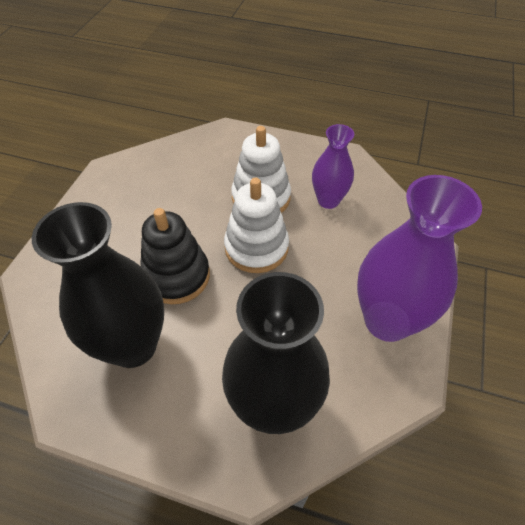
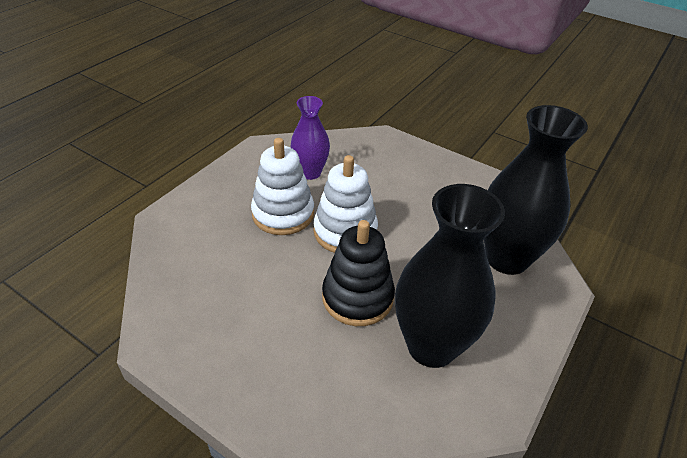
camera: 75 degrees left, 10 degrees down
(387, 321) = (445, 178): purple vase -> none

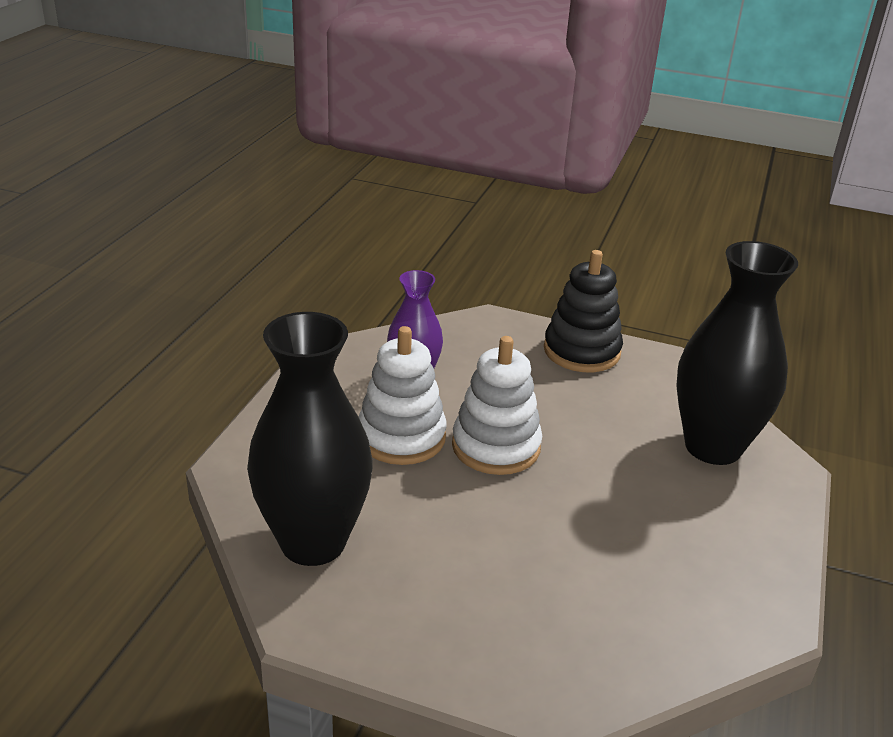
camera: 15 degrees left, 10 degrees down
(357, 297) = (549, 523): black stacking toy -> black stacking toy (581, 351)
(431, 346) = (666, 562): black vase -> black vase (313, 542)

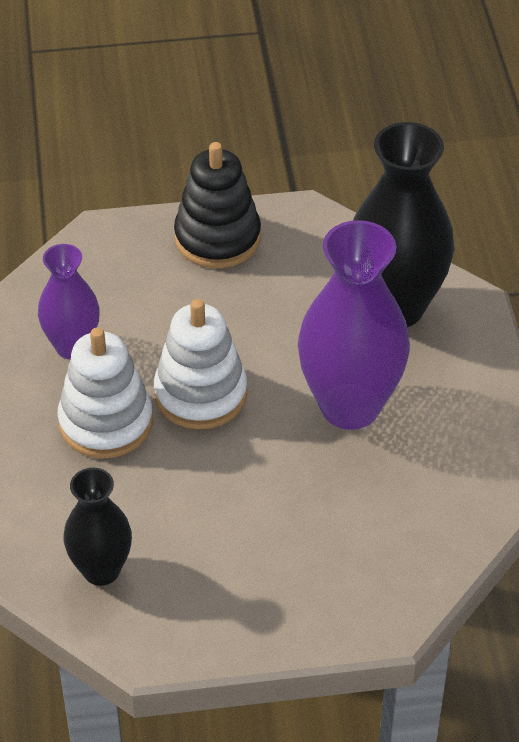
camera: 25 degrees left, 15 degrees up
(313, 542) = (101, 570): black vase -> black vase, size x0.58
(627, 504) = (350, 406): none -> purple vase

